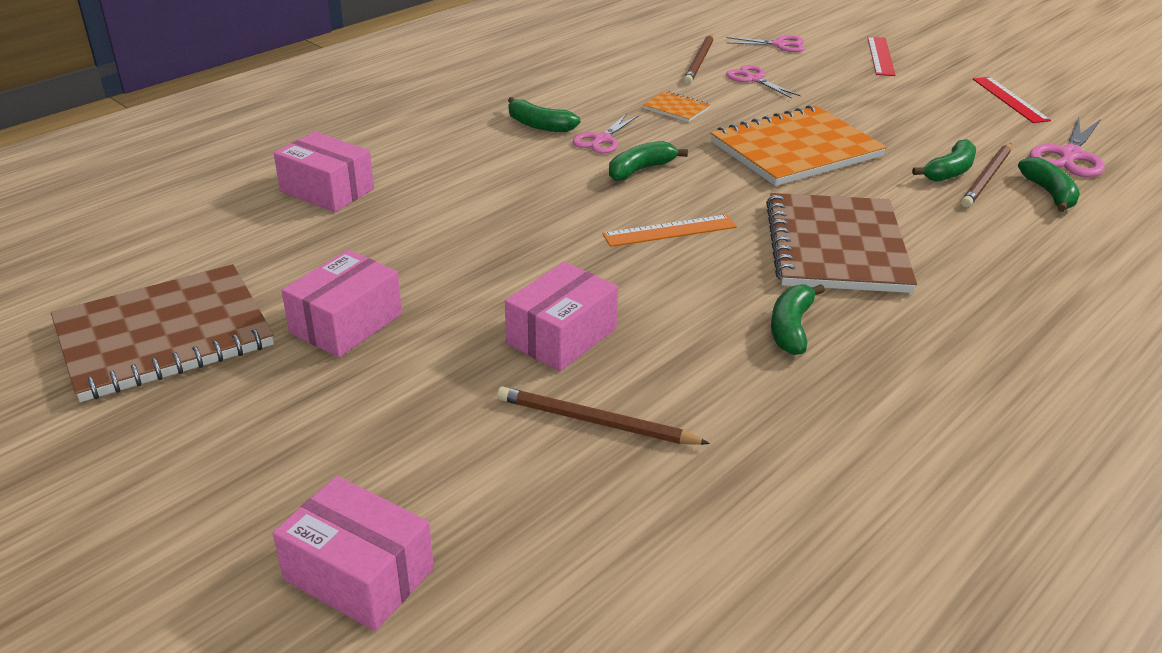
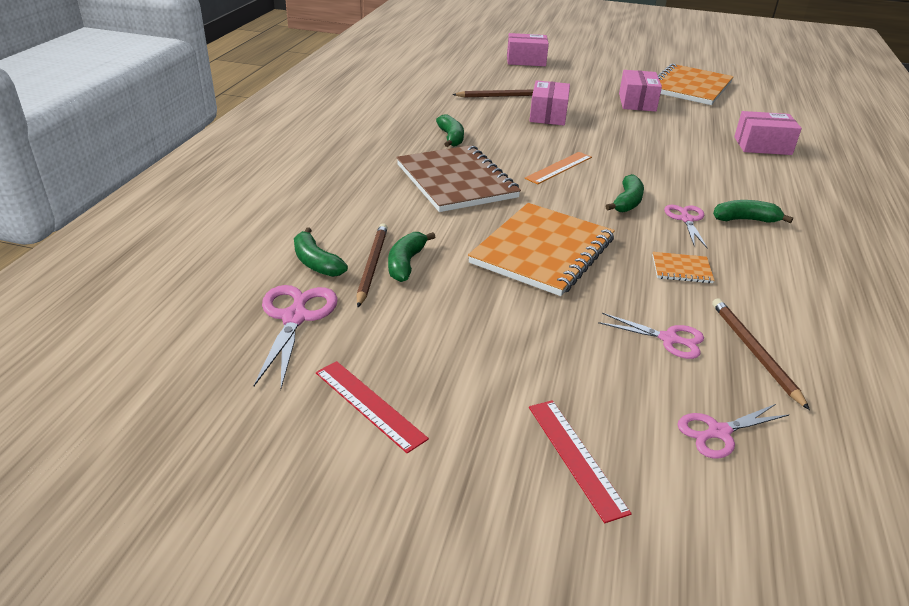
camera: 150 degrees right, 0 degrees up
(164, 336) = (689, 87): brown notebook -> orange notebook

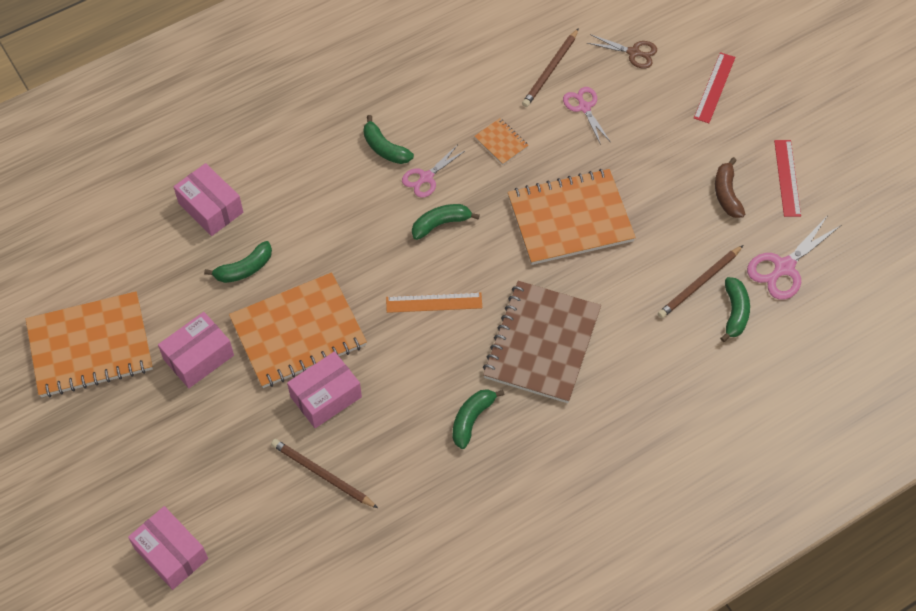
camera: 135 degrees left, 25 degrees up
(406, 263) = (675, 270): green banana -> green banana (244, 269)
(424, 347) = (727, 194): none -> brown banana
(609, 127) = (298, 332): none -> orange notebook
(718, 432) = (633, 52): pink scissors -> brown scissors

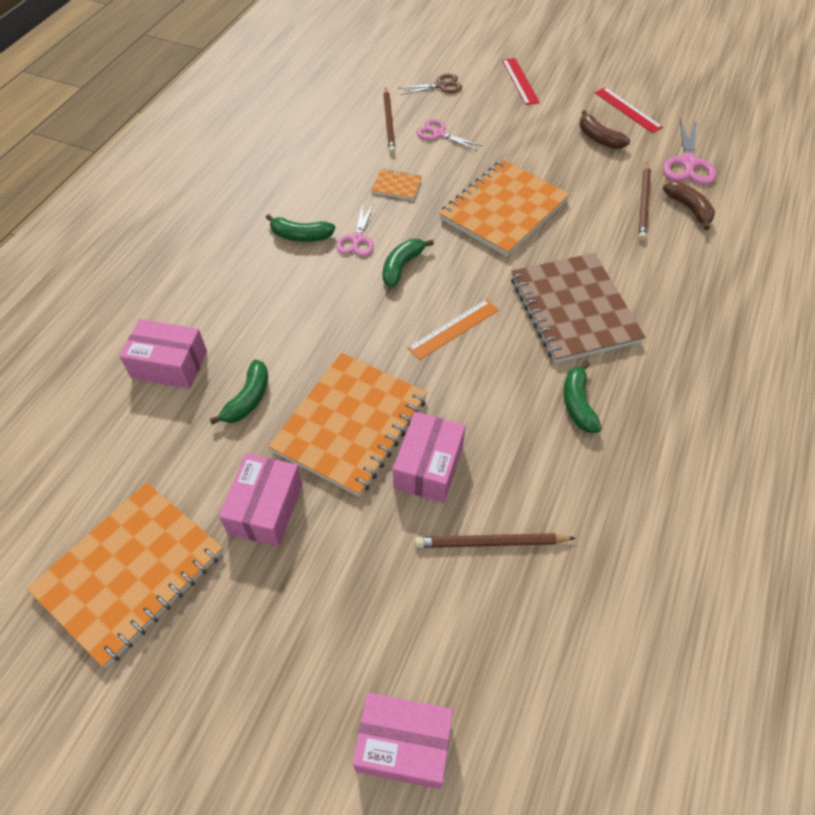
camera: 35 degrees left, 5 degrees down
(735, 312) = (689, 209): green banana -> brown banana

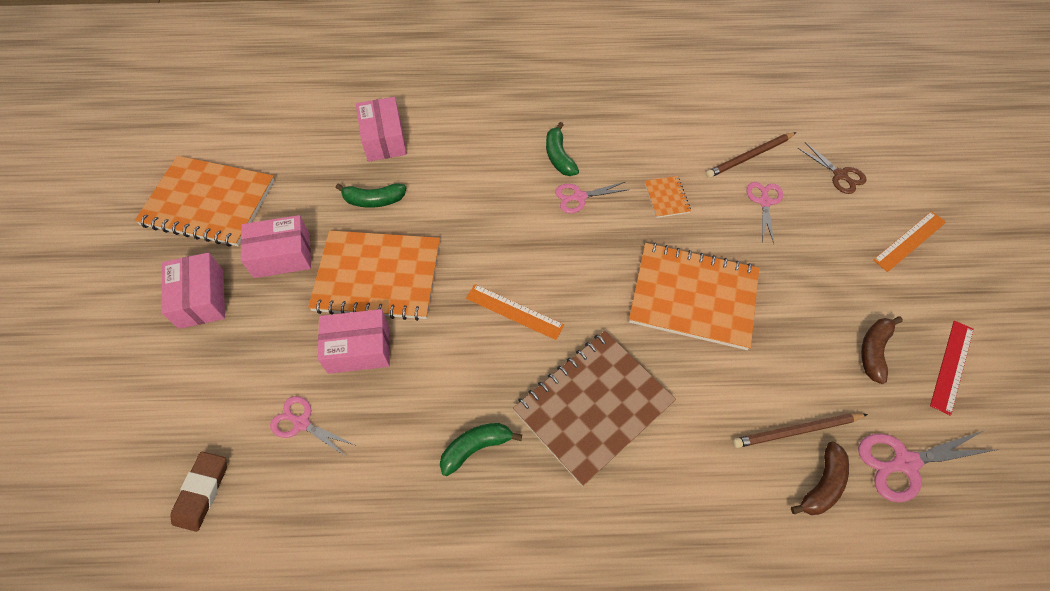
camera: 65 degrees right, 5 degrees up
(402, 266) = (566, 243): green banana -> none
(403, 744) = (121, 423): pink box -> pink box (201, 298)
(491, 543) = (301, 423): brown pencil -> pink scissors
(520, 81) = (909, 241): red ruler -> orange ruler
(530, 663) = (202, 492): none -> brown eraser

